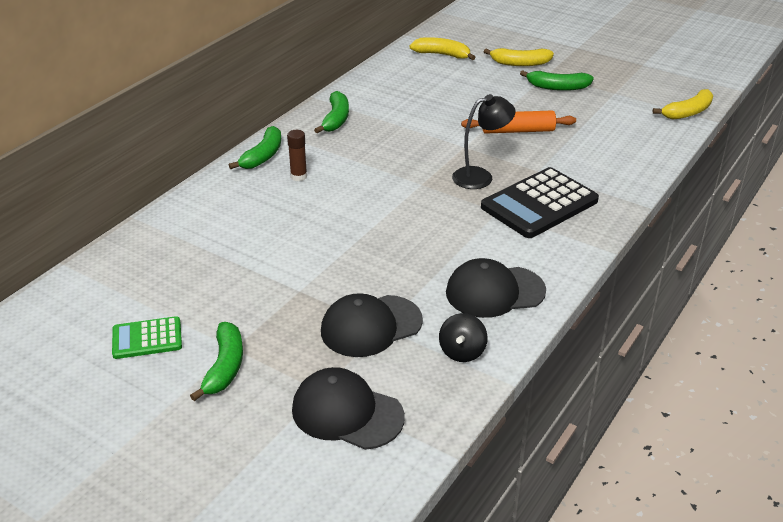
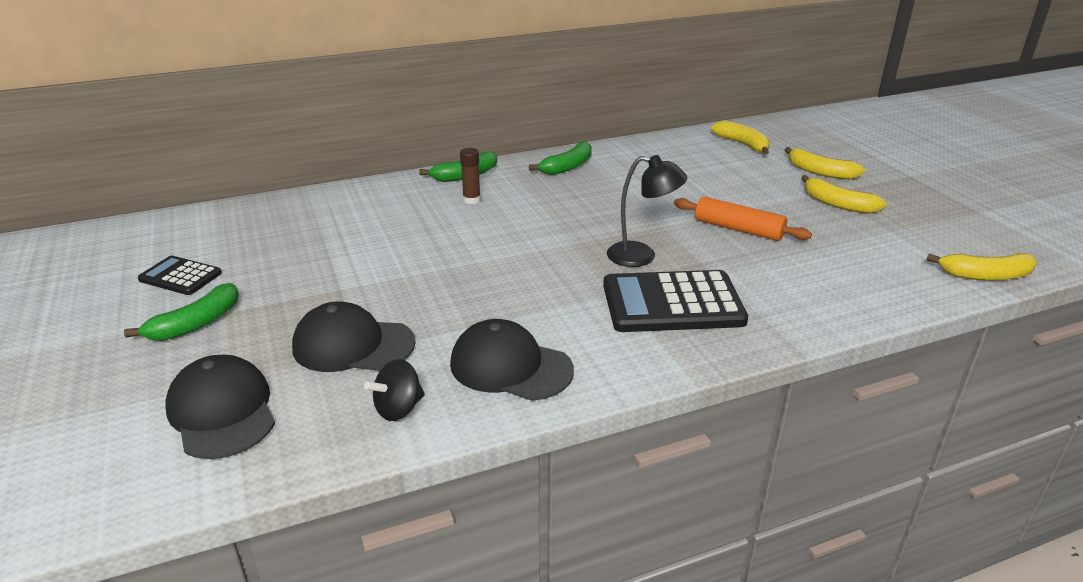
camera: 35 degrees right, 5 degrees down
(147, 338) = (180, 276): green calculator -> black calculator
(558, 87) = (838, 204): green banana -> yellow banana

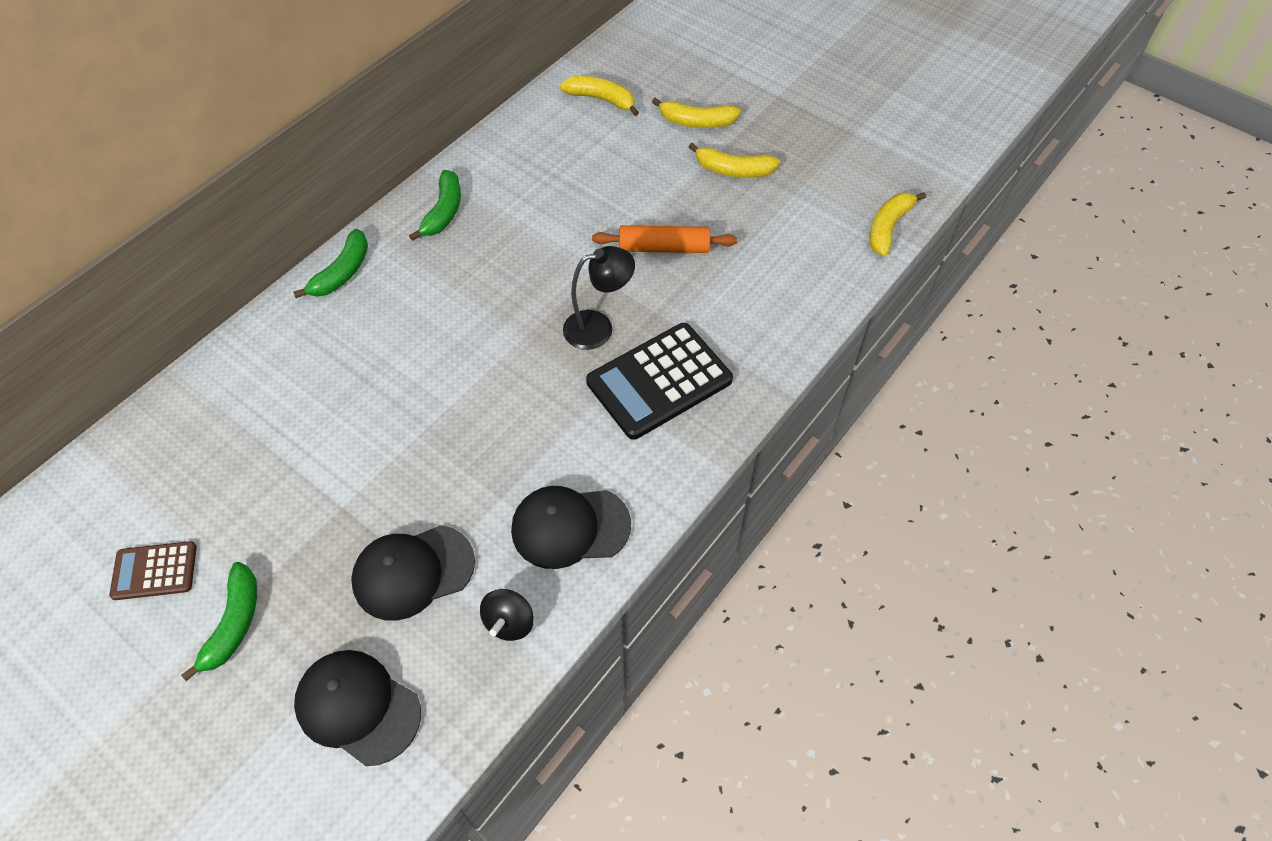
camera: 30 degrees left, 25 degrees up
(180, 276) = (154, 571): black calculator -> brown calculator
(471, 200) = (378, 312): brown glue stick -> none
(985, 276) = (888, 228): yellow banana -> yellow banana turned 150 degrees clockwise

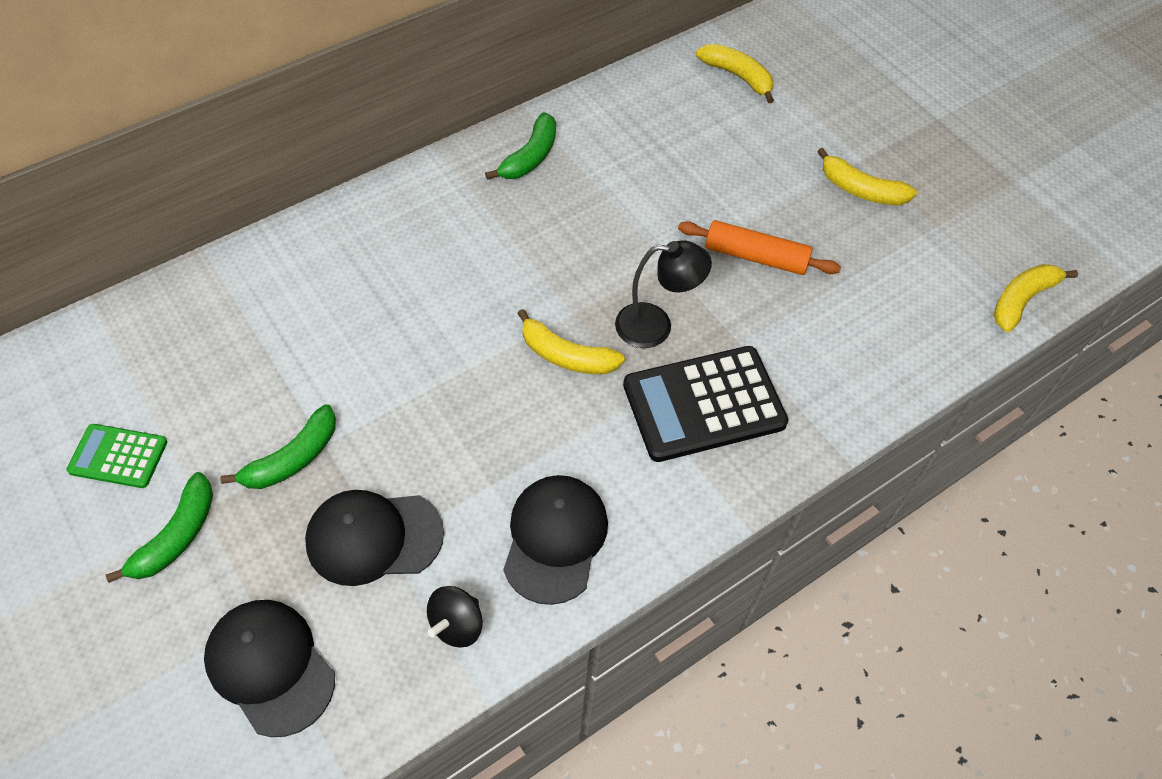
camera: 15 degrees right, 0 degrees up
(154, 571) = (118, 456): brown calculator -> green calculator
(342, 272) = (405, 195): green banana -> green banana (293, 458)
(570, 527) = (555, 539): black cap -> black cap turned 90 degrees clockwise
(697, 122) = (836, 126): yellow banana -> yellow banana (567, 356)

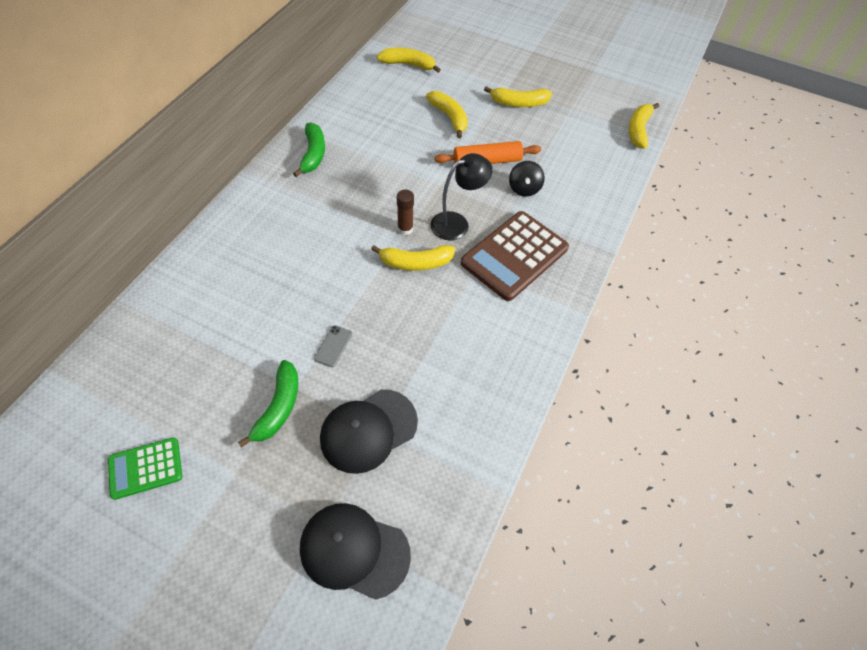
camera: 30 degrees left, 0 degrees up
(177, 536) = (228, 500): green banana -> none
(399, 415) = (333, 346): none -> grey phone
(456, 625) = (458, 457): black spinning top -> black spinning top (524, 189)
(555, 539) = (482, 374): black cap -> none
(582, 305) = (405, 229): none -> brown glue stick
(704, 404) = (514, 256): black calculator -> brown calculator
(745, 173) = (449, 117): none -> yellow banana

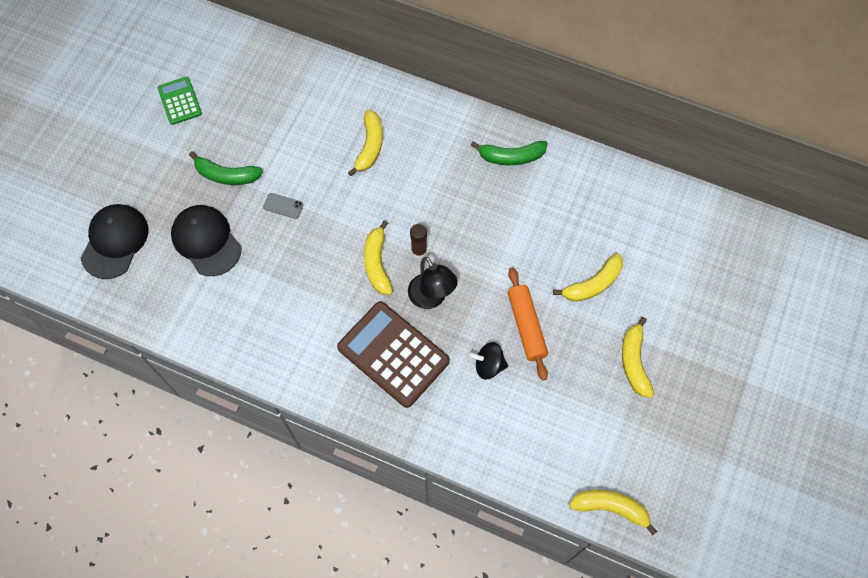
camera: 90 degrees right, 10 degrees up
(408, 65) = (681, 233): yellow banana -> yellow banana (370, 146)

